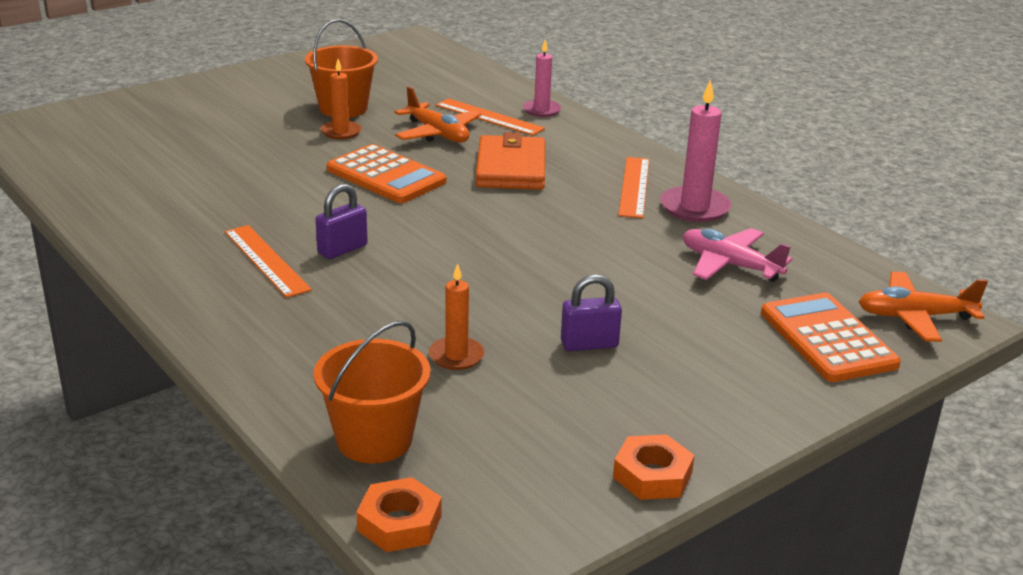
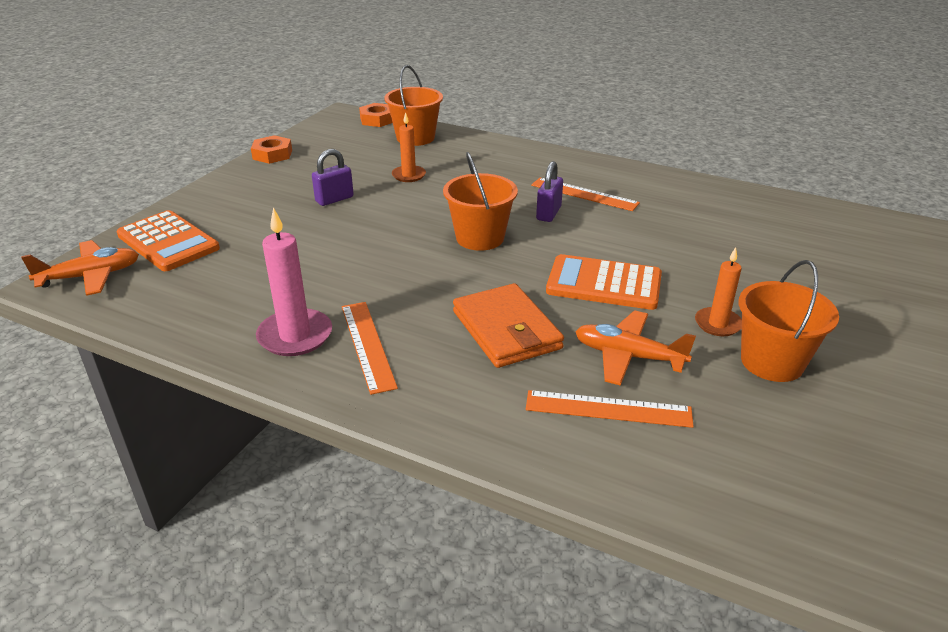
camera: 155 degrees right, 5 degrees up
(452, 244) = (480, 238): none -> orange bucket
(541, 110) = (561, 451): pink candle -> none
(730, 265) = (249, 281): pink plane -> none

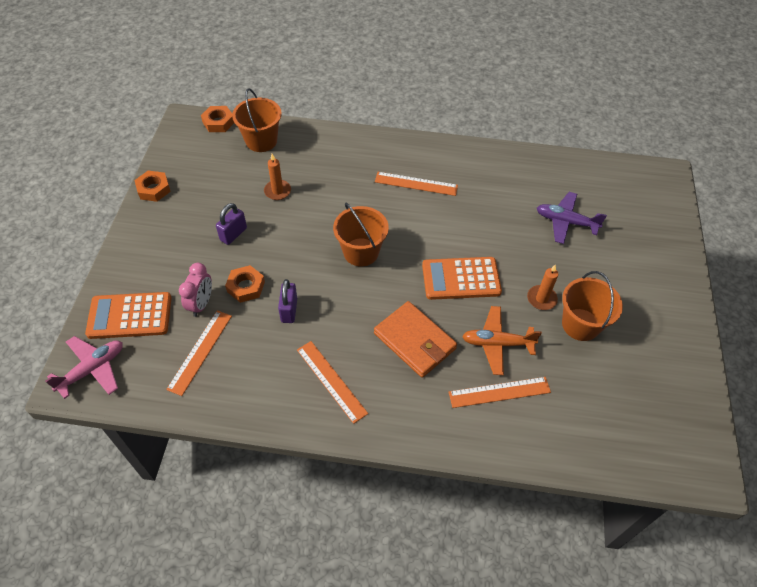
camera: 20 degrees left, 20 degrees up
(90, 276) = (92, 369): orange plane -> pink plane
(168, 242) = (130, 316): orange calculator -> orange calculator turned 150 degrees clockwise
(223, 285) = (200, 351): none -> orange ruler
(255, 247) = (201, 304): none -> pink clock
(295, 336) = (278, 386): pink candle -> none
(318, 242) = (246, 287): none -> orange nut
(548, 213) = (398, 212): purple padlock -> purple padlock (289, 310)
(784, 257) = (566, 222): none -> purple plane

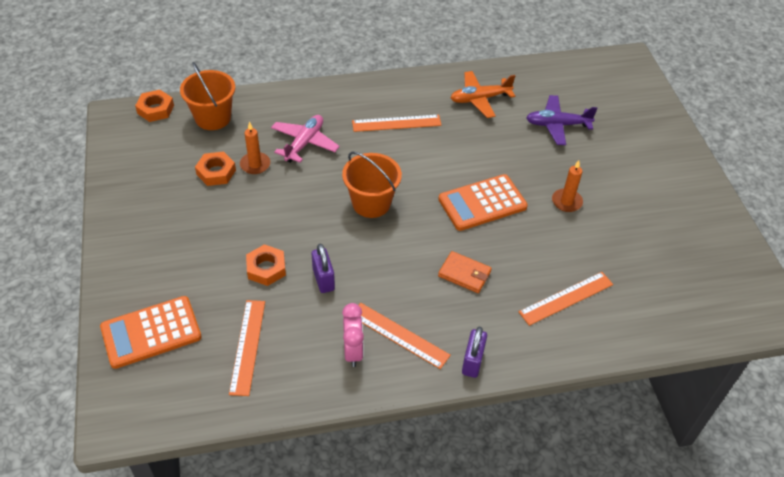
camera: 20 degrees left, 5 degrees down
(92, 369) = (135, 399): pink plane -> pink plane (304, 143)
(153, 189) = (114, 195): orange nut -> orange nut (216, 172)
(201, 304) = (226, 298): pink clock -> pink clock (353, 351)
(233, 234) = (227, 219): purple padlock -> purple padlock (472, 361)
(415, 341) = (464, 274): orange wallet -> orange wallet, size x0.61
(497, 343) = (544, 254): orange plane -> orange plane (480, 99)
(580, 324) = (612, 215): orange bucket -> none

